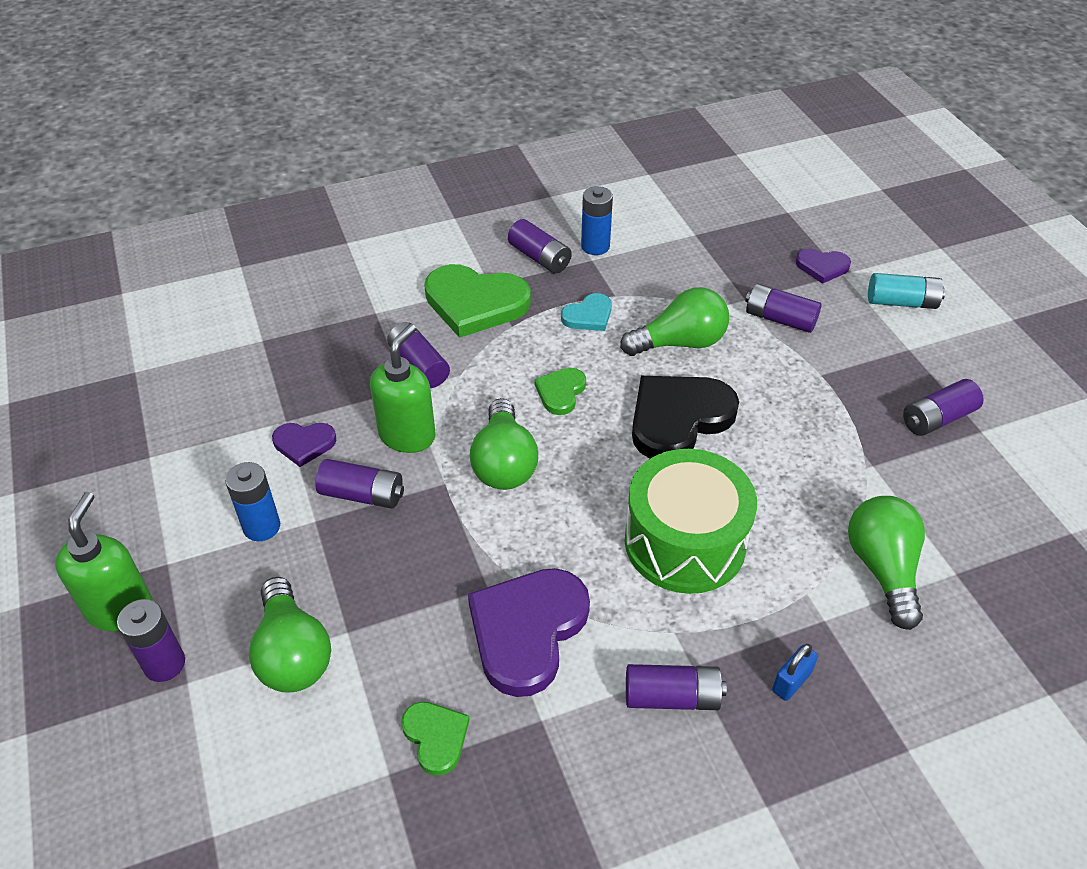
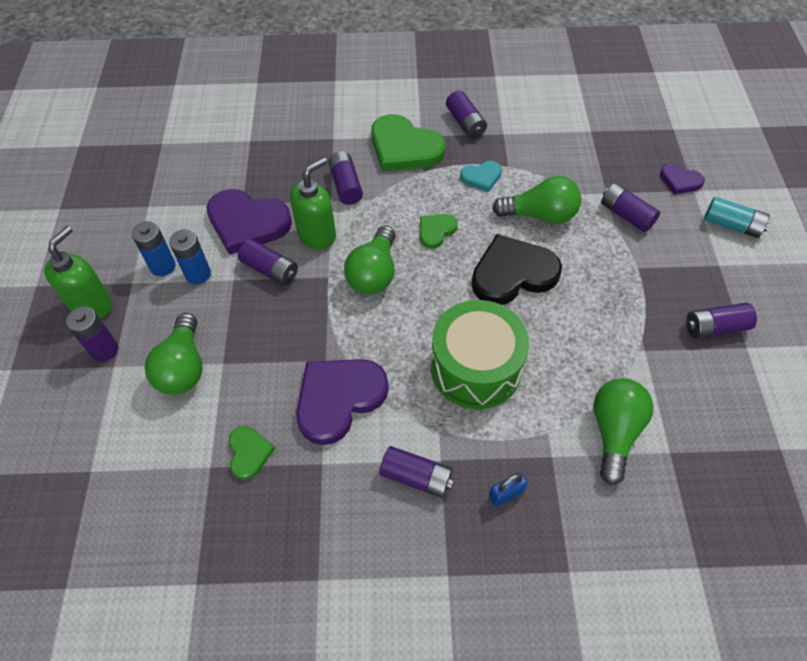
camera: 20 degrees right, 10 degrees up
(304, 444) = (247, 223): purple heart -> purple heart, size x1.95
(595, 246) = (510, 123): blue battery -> blue battery (163, 266)

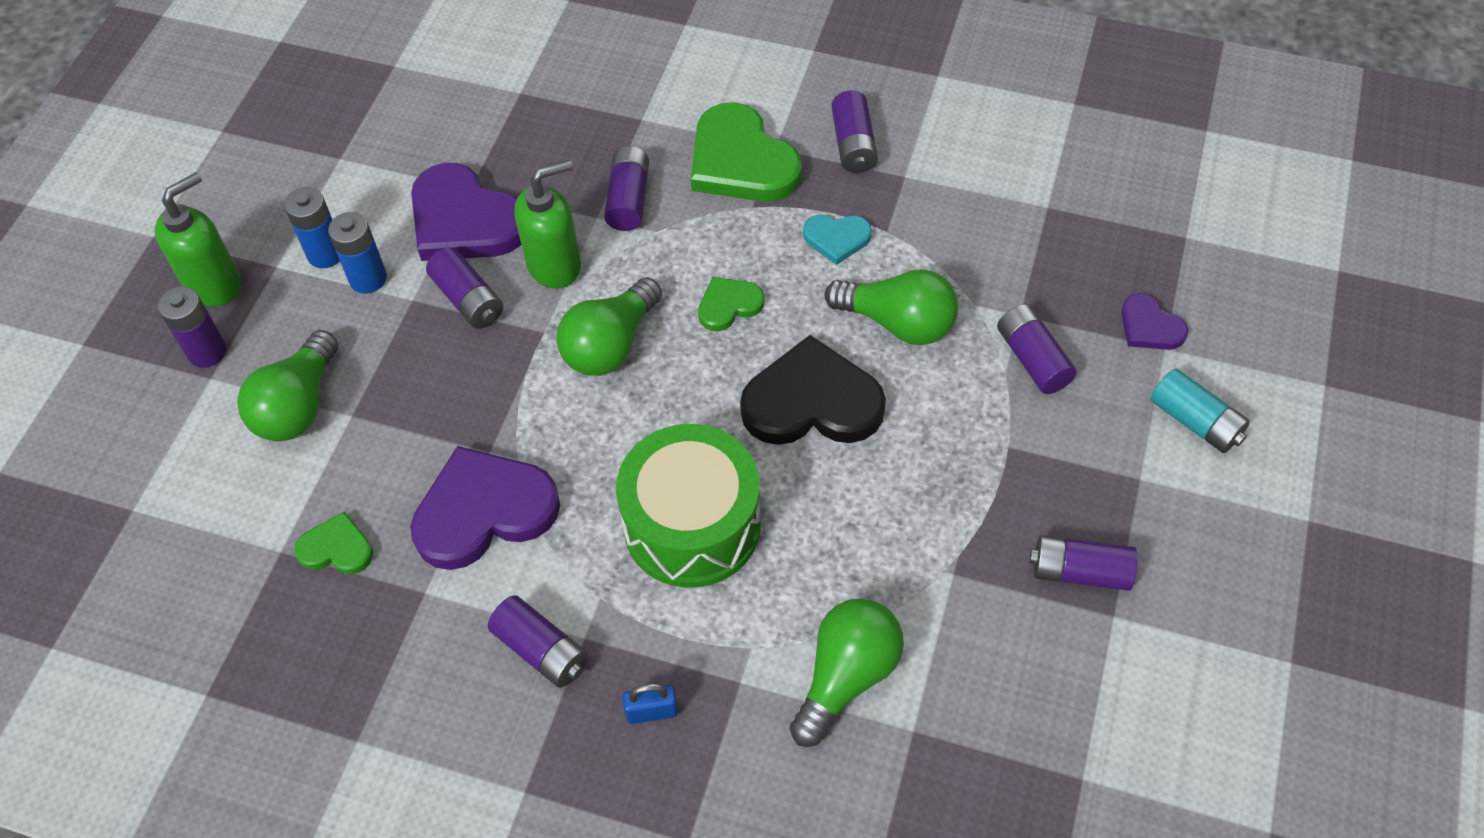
camera: 20 degrees right, 0 degrees up
(249, 453) = (336, 548): green heart -> green heart turned 90 degrees counterclockwise

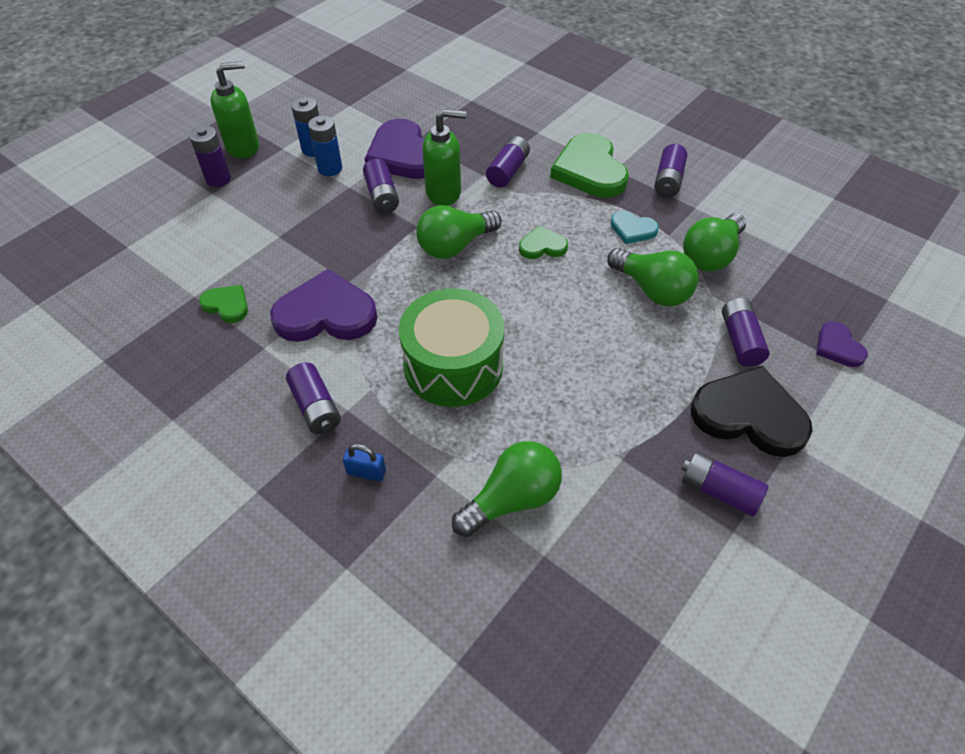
camera: 20 degrees right, 5 degrees down
(298, 406) = (251, 222): green light bulb -> green light bulb (711, 255)
(812, 402) = (570, 318): black heart -> black heart (749, 415)
(1195, 421) = (851, 419): turquoise battery -> none

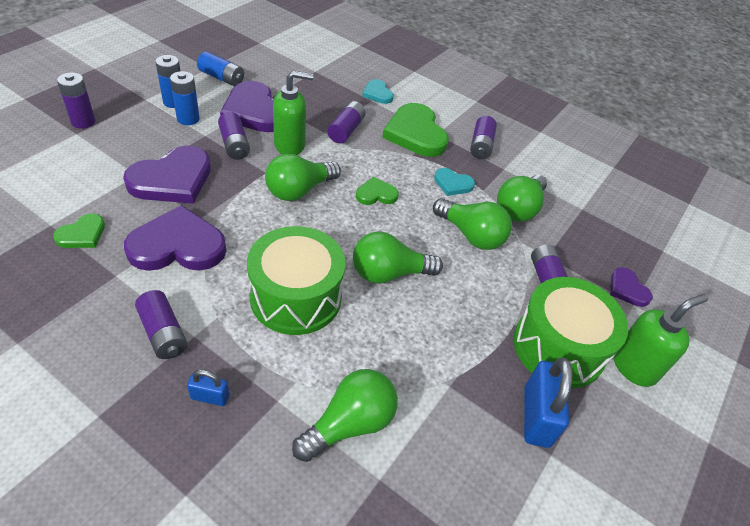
camera: 10 degrees left, 5 degrees down
(227, 305) = (82, 234): green heart -> green heart turned 105 degrees clockwise
(243, 147) = (109, 96): green soap dispenser -> green soap dispenser (634, 367)
(316, 240) = (172, 179): none -> purple heart
(365, 116) = (221, 78): none -> blue battery
(545, 123) = (377, 94): none -> turquoise heart
(556, 337) = (389, 273): none -> green light bulb
(719, 491) = (536, 416): purple battery -> blue padlock
(749, 415) = (558, 347): black heart -> green drum

